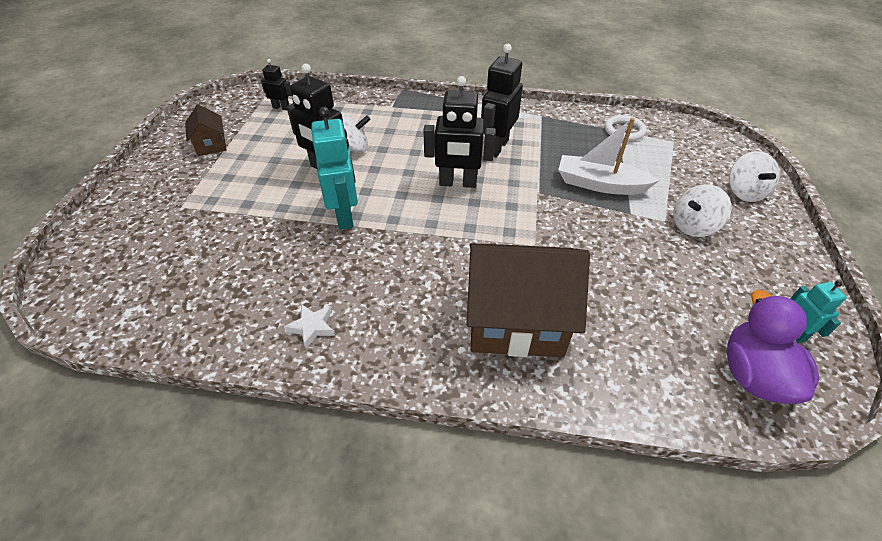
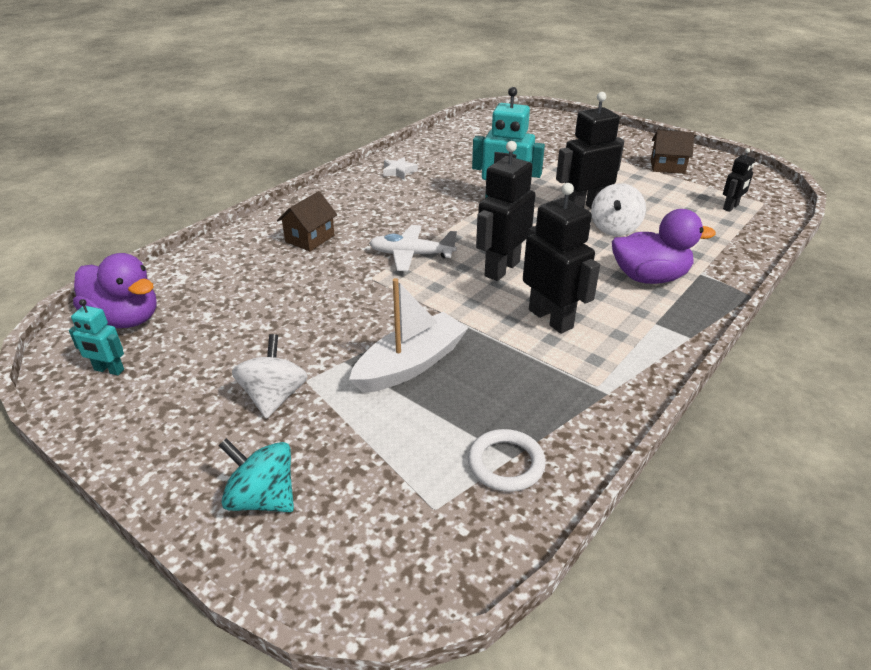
camera: 120 degrees right, 10 degrees down
(413, 123) = (649, 277): none -> purple duck
(481, 237) = (411, 255): none -> white plane
(515, 321) = (310, 239): brown house -> brown house, size x0.48
(744, 192) = (262, 498): white spinning top -> turquoise spinning top

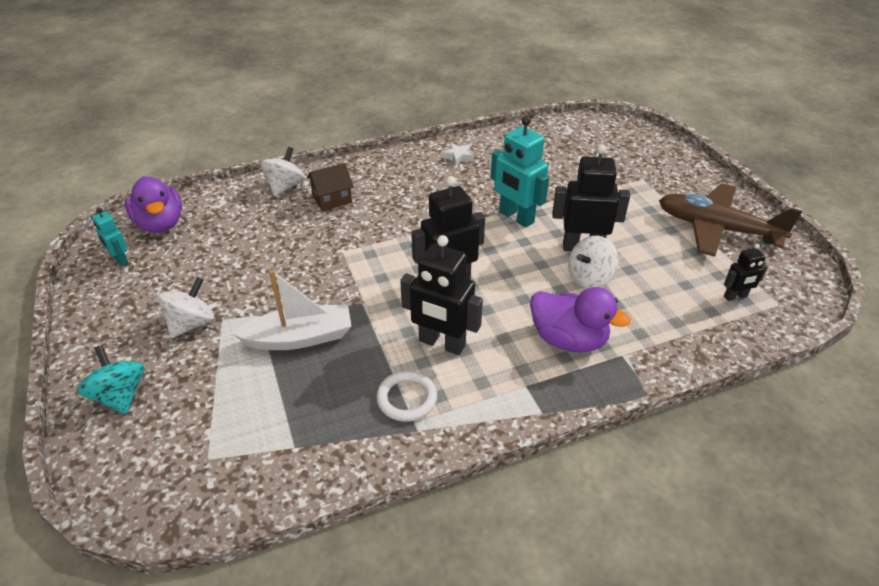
camera: 30 degrees right, 5 degrees up
(245, 242) = (285, 187): none -> white spinning top
(411, 255) = (391, 241): white plane -> none
(506, 463) = (285, 449): white ring -> white ring (407, 398)
(551, 318) = (441, 343): black robot -> black robot turned 120 degrees clockwise
(667, 167) = (717, 229): brown house -> brown plane

